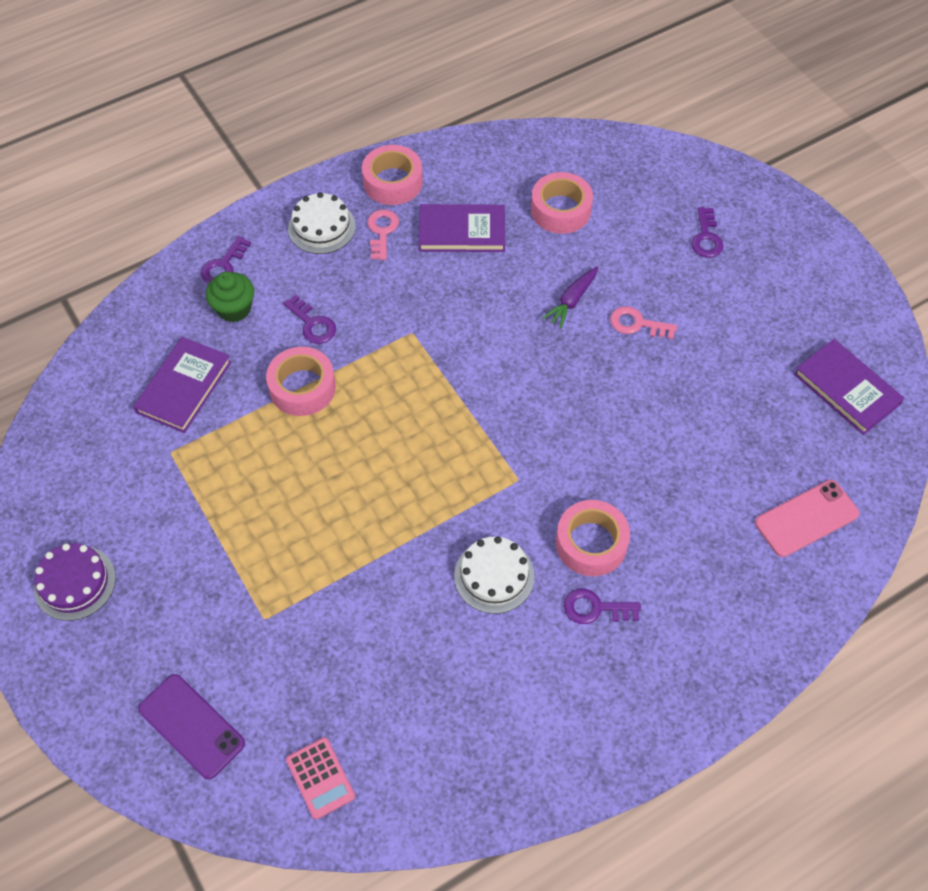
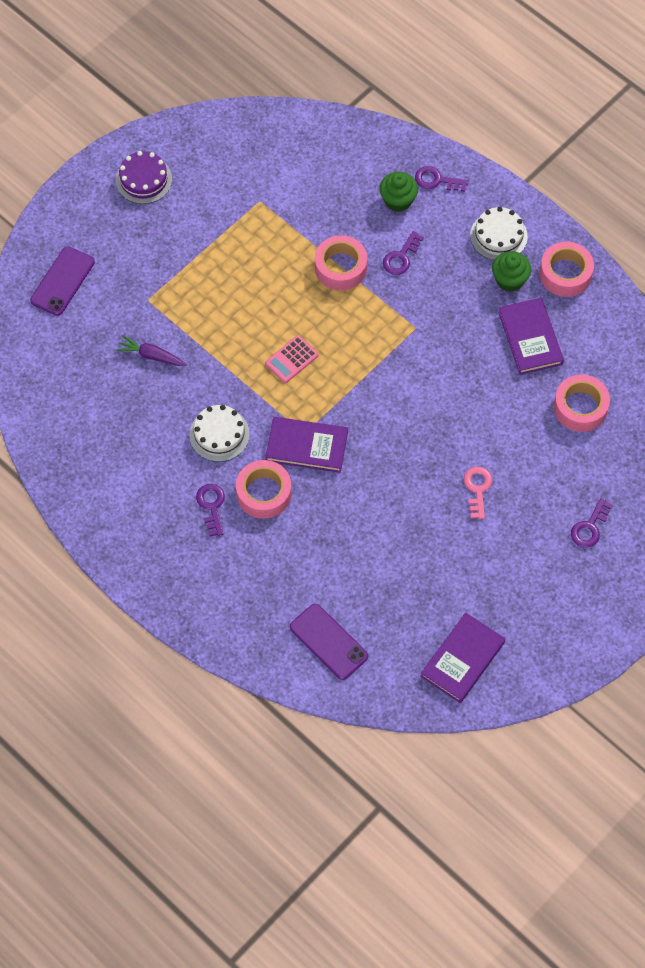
camera: 75 degrees right, 5 degrees up
(184, 387) = (317, 191): purple book -> purple book (306, 446)
(320, 778) = (46, 365): pink calculator -> pink calculator (291, 359)
(382, 231) = (509, 280): pink key -> green cupcake
(572, 301) = (485, 435): purple carrot -> purple carrot (151, 356)
(706, 238) = (589, 527): purple key -> purple key turned 45 degrees counterclockwise
(806, 518) = (328, 642): pink phone -> purple phone

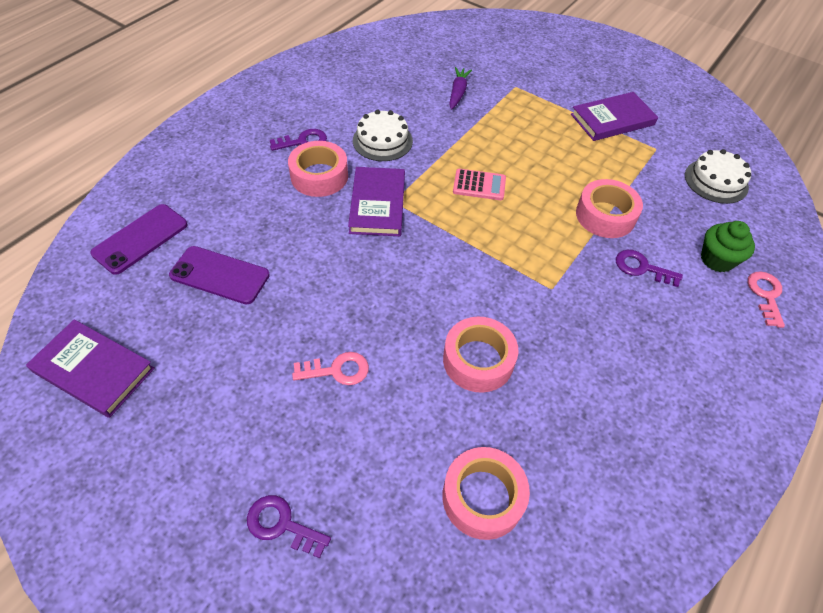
camera: 80 degrees right, 10 degrees down
(62, 281) = (516, 40): purple phone -> purple phone (220, 275)
(144, 180) = (639, 75): purple cake -> none
(291, 359) = (479, 185): pink calculator -> pink calculator turned 150 degrees clockwise
(436, 180) = (765, 295): purple key -> pink key
(498, 236) = (720, 369): white cake -> white cake (716, 181)
(509, 280) = (659, 387): green cupcake -> none
(530, 338) = (578, 419): purple book -> purple book (612, 120)
(565, 274) = (699, 460): pink tape -> pink tape (478, 360)

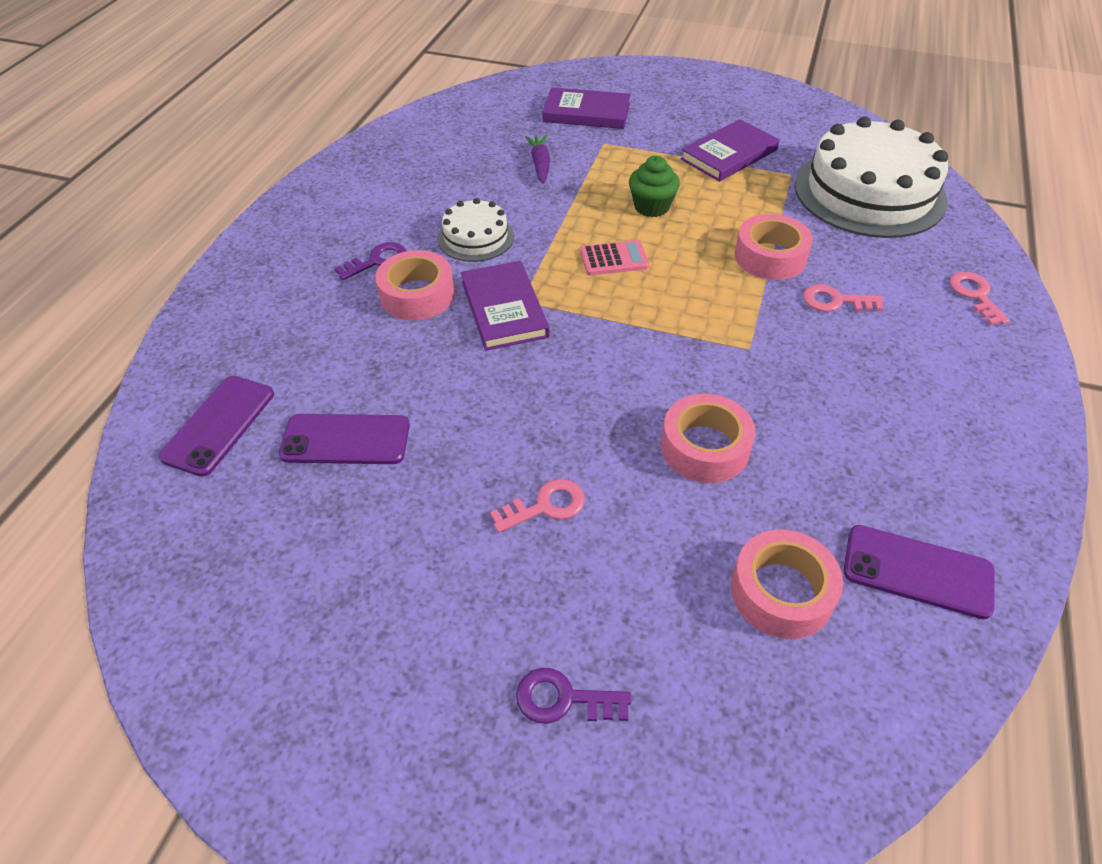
camera: 15 degrees left, 5 degrees down
(93, 370) = (231, 597): purple book -> purple book (586, 113)
(600, 517) = (917, 571): none -> purple phone
(641, 268) = (835, 301): purple key -> pink key
(716, 181) = (869, 192): white cake -> white cake, size x2.03
(717, 259) = (909, 272): green cupcake -> green cupcake (651, 207)

